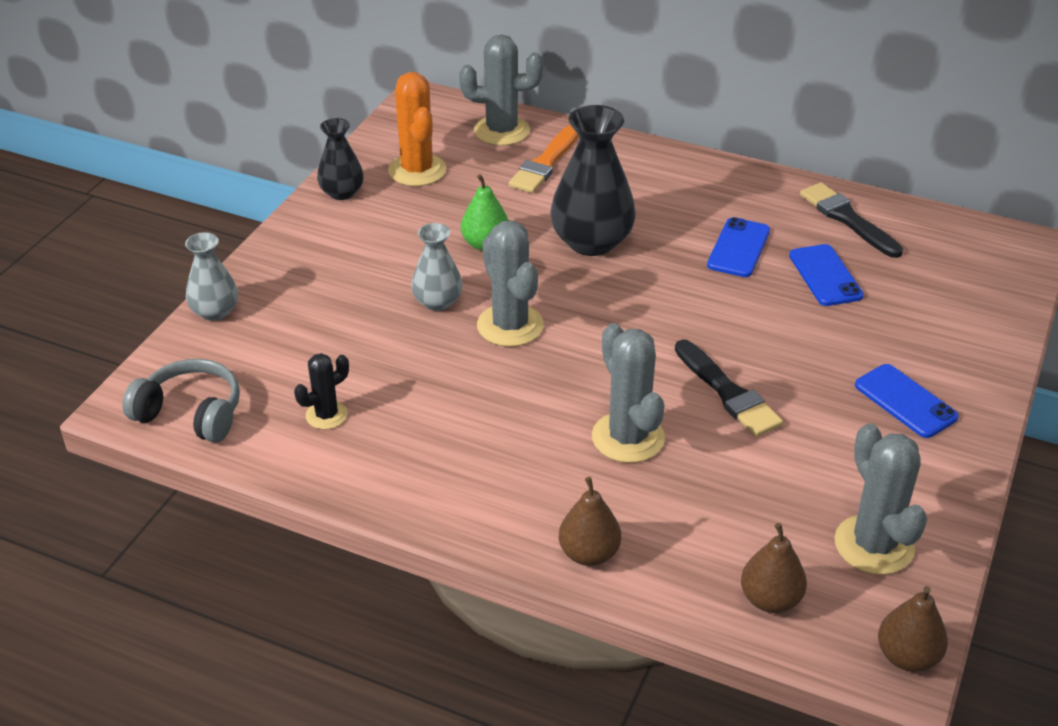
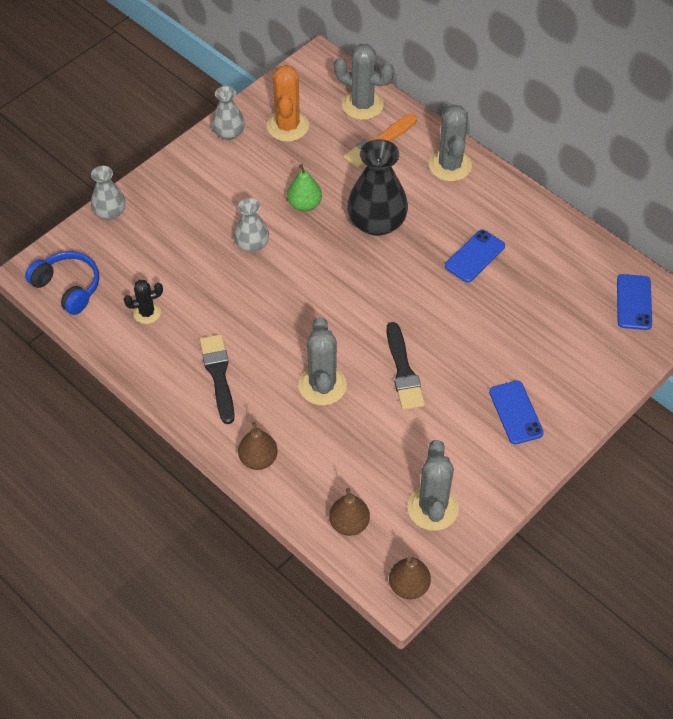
camera: 20 degrees right, 15 degrees up
(191, 413) = (68, 287): grey headphones -> blue headphones
(342, 192) = (229, 133): black vase -> grey vase
(510, 325) = (289, 277): grey cactus -> grey cactus (450, 165)
(825, 276) = (521, 297): blue phone -> blue phone (634, 302)
(847, 219) = (566, 252): black brush -> black brush (218, 375)

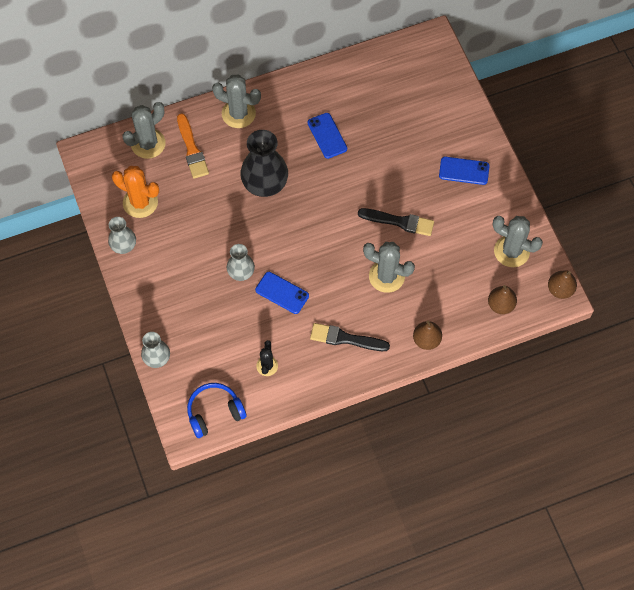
camera: 65 degrees left, 10 degrees up
(304, 204) = (222, 222): green pear -> none
(634, 302) = (413, 62): blue phone -> blue phone (282, 293)

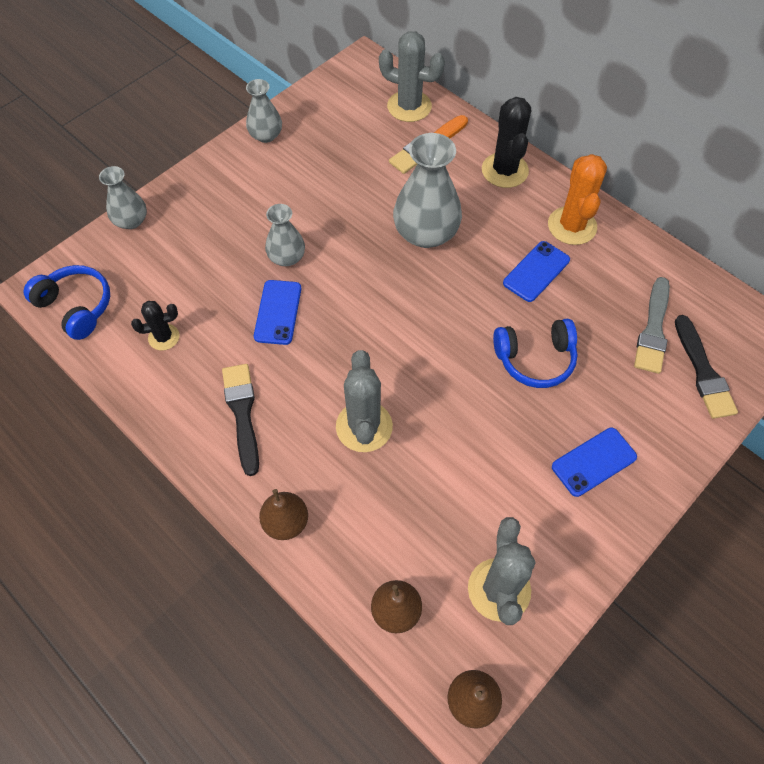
camera: 65 degrees right, 5 degrees down
(140, 202) = (329, 128): orange cactus -> orange cactus (572, 226)
(238, 113) = (505, 170): grey cactus -> black cactus
(265, 183) = (426, 233): black vase -> grey vase
(387, 167) = (535, 359): none -> blue headphones
(398, 97) = (653, 330): none -> grey brush
(399, 222) = (459, 409): black brush -> black brush (703, 372)
(464, 171) = (594, 462): blue phone -> blue phone turned 75 degrees clockwise

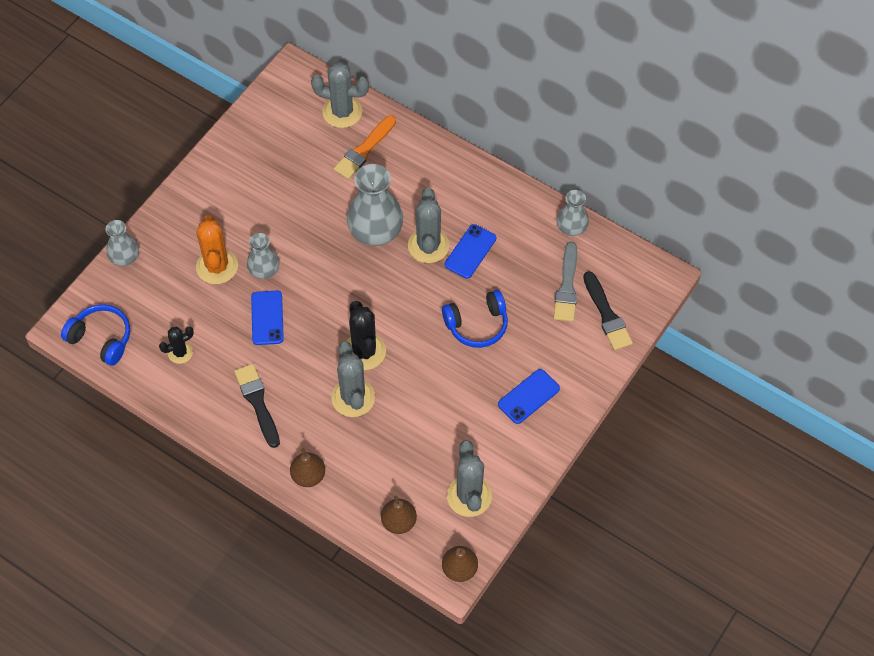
camera: 10 degrees left, 0 degrees up
(266, 135) = (221, 159): grey vase -> grey vase (571, 227)
(486, 258) = (428, 245): none -> grey cactus
(505, 170) = (434, 163): black cactus -> black cactus (364, 351)
(572, 226) = (495, 206): orange cactus -> orange cactus (217, 266)

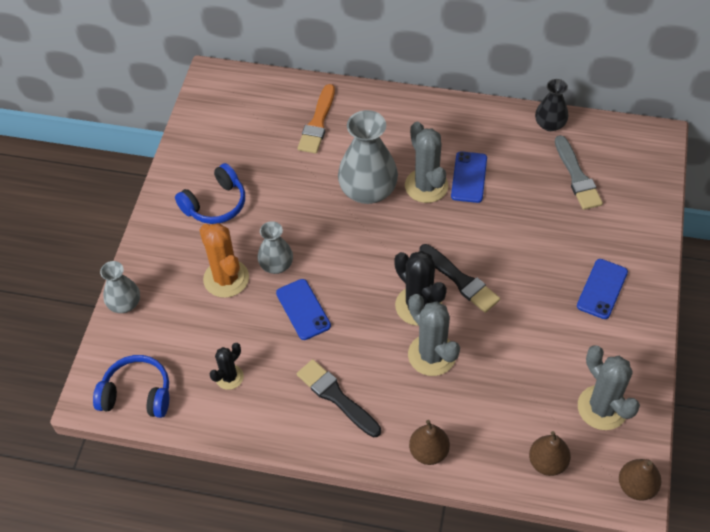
camera: 20 degrees left, 5 degrees down
(342, 112) = (279, 97): grey cactus -> none
(477, 325) = (514, 241): blue headphones -> blue headphones (215, 204)
(571, 227) = (550, 124): grey vase -> black vase
(607, 315) = (628, 188): black brush -> black brush (460, 280)

